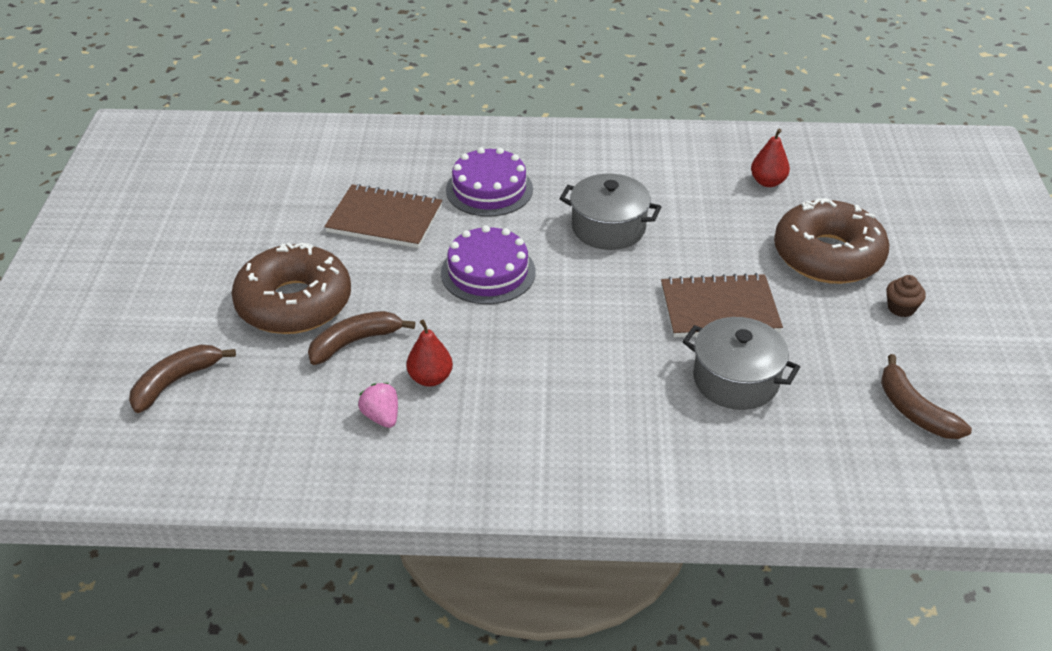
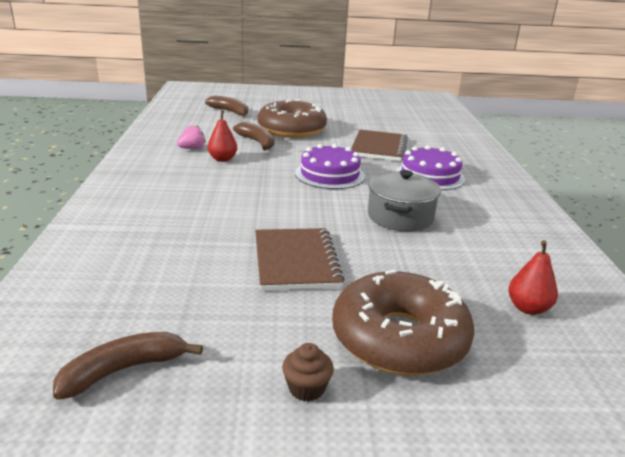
camera: 85 degrees right, 15 degrees down
(736, 380) = (199, 262): grey pot -> none

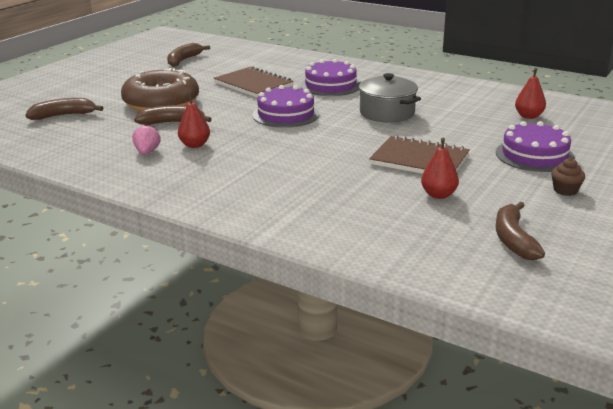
camera: 55 degrees left, 0 degrees up
(213, 292) = (438, 195): none -> red pear
(390, 115) = (184, 60): none -> brown banana
(399, 338) = (534, 155): brown donut -> purple cake

